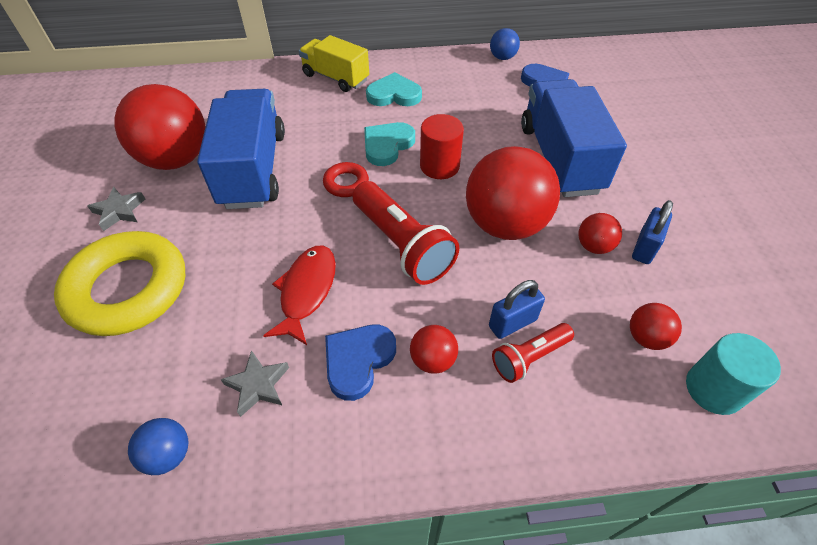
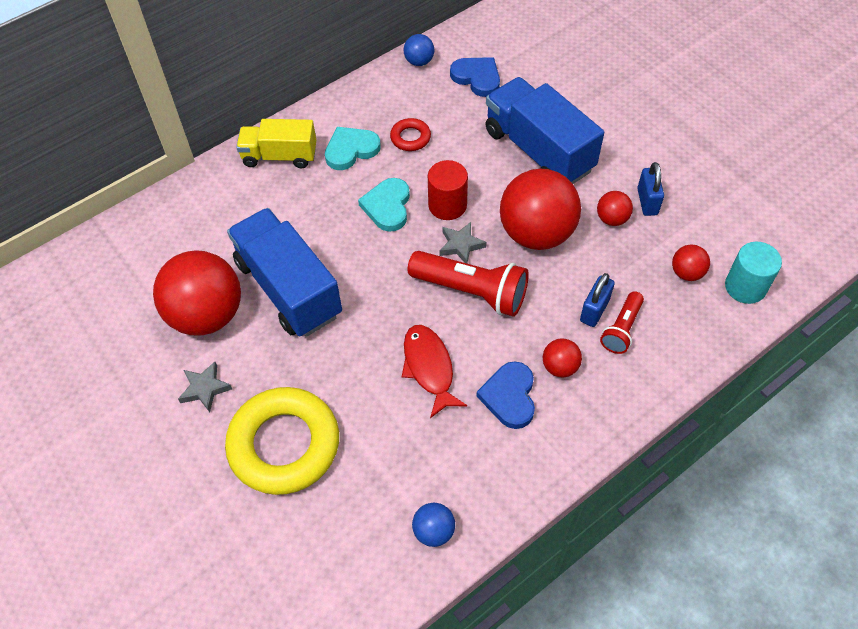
camera: 30 degrees left, 5 degrees up
(258, 385) = (454, 453): grey star -> grey star (461, 245)
(346, 183) = (382, 261): red ring -> red ring (410, 138)

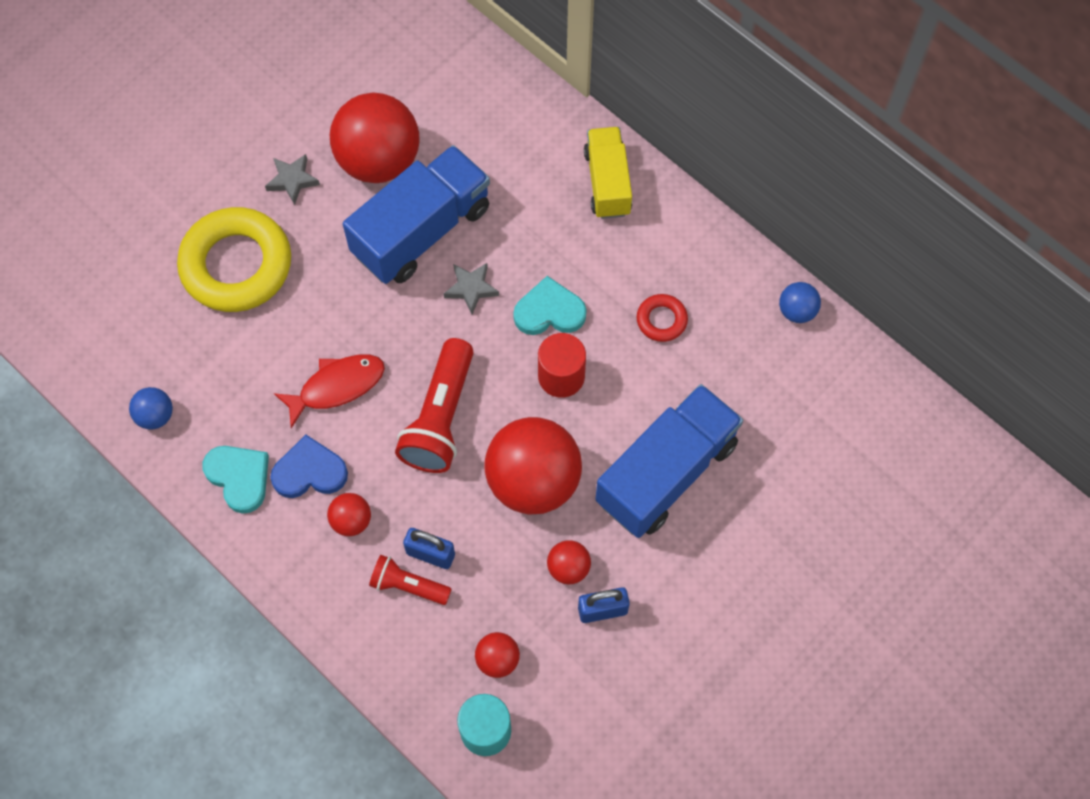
camera: 80 degrees right, 10 degrees up
(351, 150) = (630, 257): turquoise heart -> turquoise heart (239, 477)
(461, 245) = (504, 398): grey star -> grey star (471, 288)
(477, 78) = (781, 385): blue heart -> none

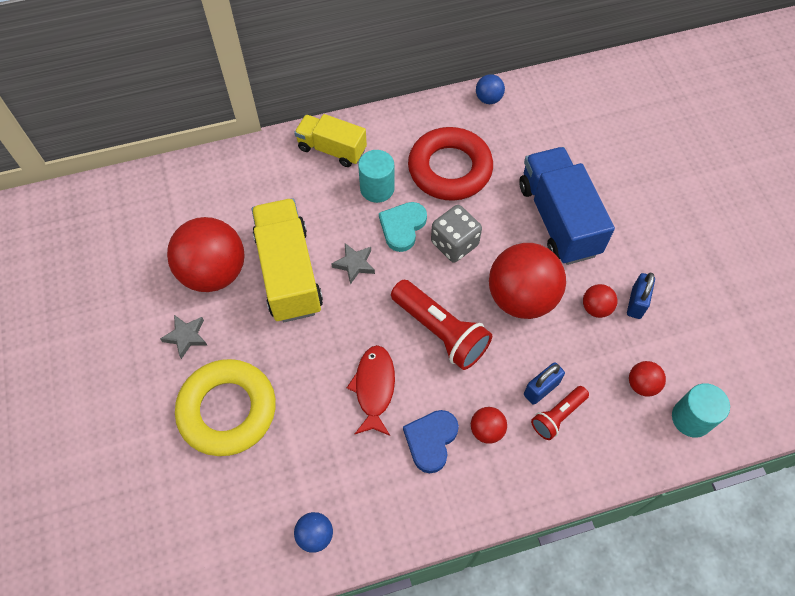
camera: 60 degrees left, 5 degrees down
(239, 477) = (406, 495): turquoise heart -> none
(421, 231) = (289, 273): blue truck -> yellow truck
(561, 376) = (454, 244): red cylinder -> grey dice
(584, 258) = (377, 188): none -> turquoise cylinder
(661, 320) = (450, 169): red ring -> red ring, size x2.24

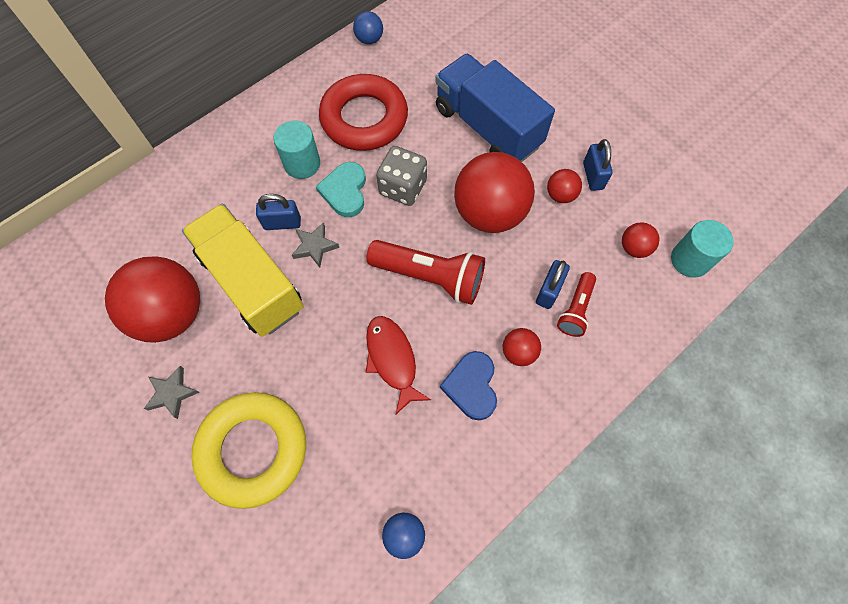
camera: 25 degrees left, 5 degrees up
(332, 149) = (238, 142): yellow truck -> none
(337, 233) = (282, 223): none -> blue padlock

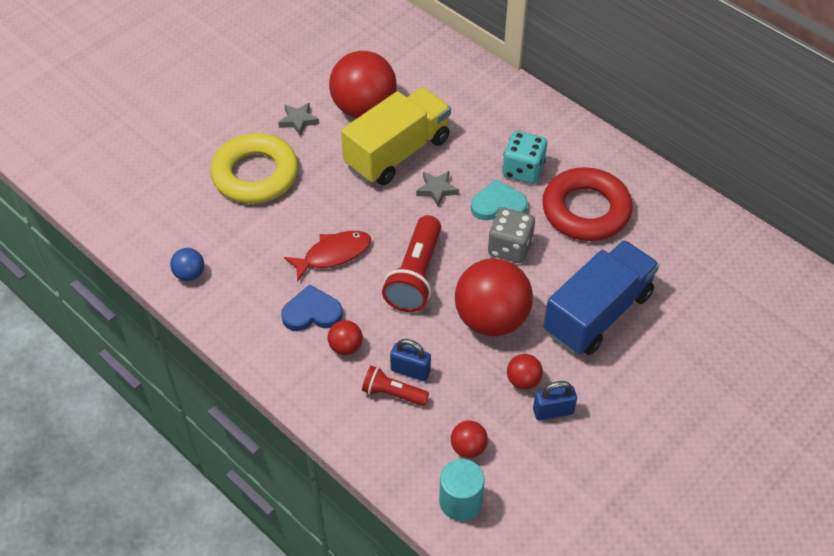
camera: 85 degrees right, 15 degrees down
(282, 223) = (457, 165): blue padlock -> none
(302, 164) = (523, 170): turquoise cylinder -> turquoise dice
(369, 39) = (690, 204): blue ball -> none

